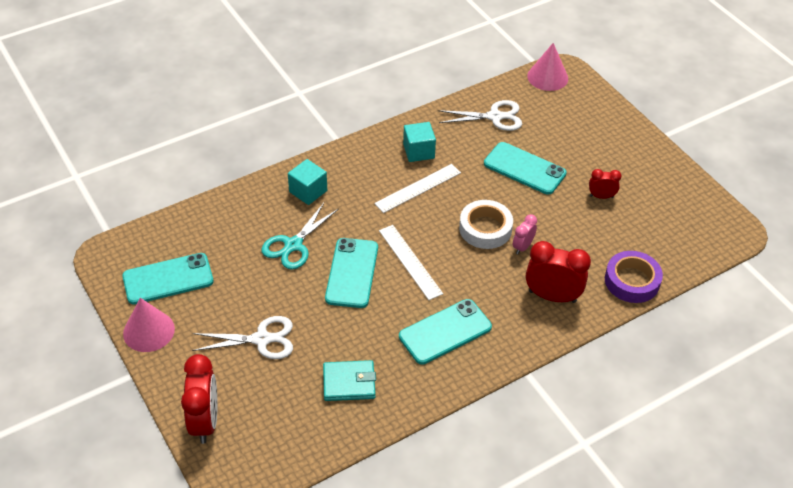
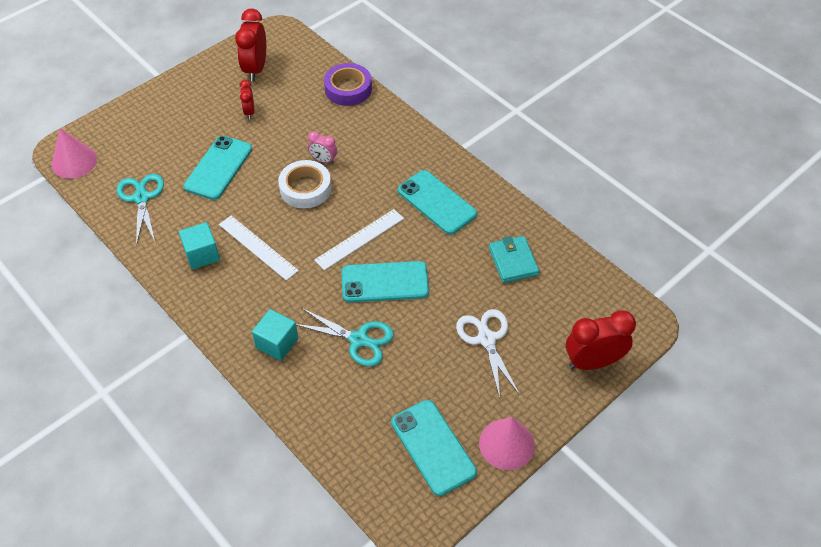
camera: 100 degrees left, 5 degrees up
(494, 117) = (141, 198): white scissors -> turquoise scissors
(552, 296) = (377, 136): red clock -> red clock (255, 69)

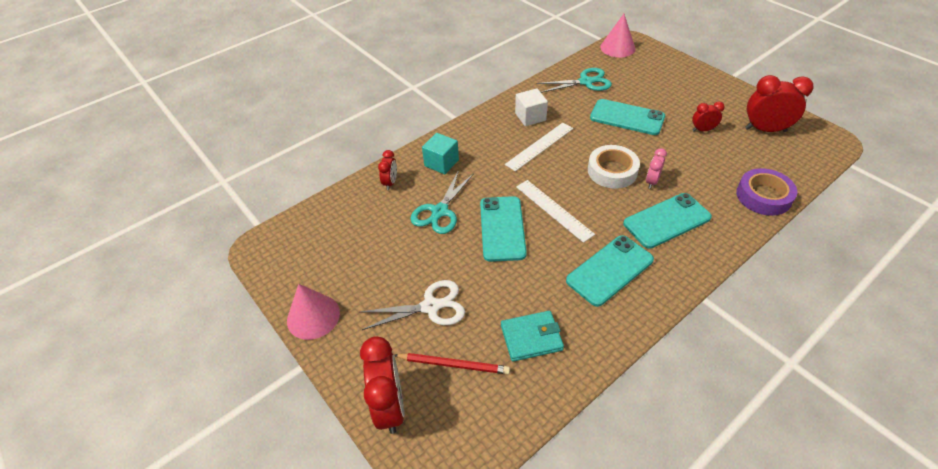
camera: 95 degrees right, 5 degrees down
(202, 254) = (530, 117): turquoise cube -> white cube
(308, 395) = (390, 183): none -> red clock
(433, 447) = (324, 261): turquoise phone -> turquoise phone (667, 220)
(546, 317) = (453, 364): none -> red pencil

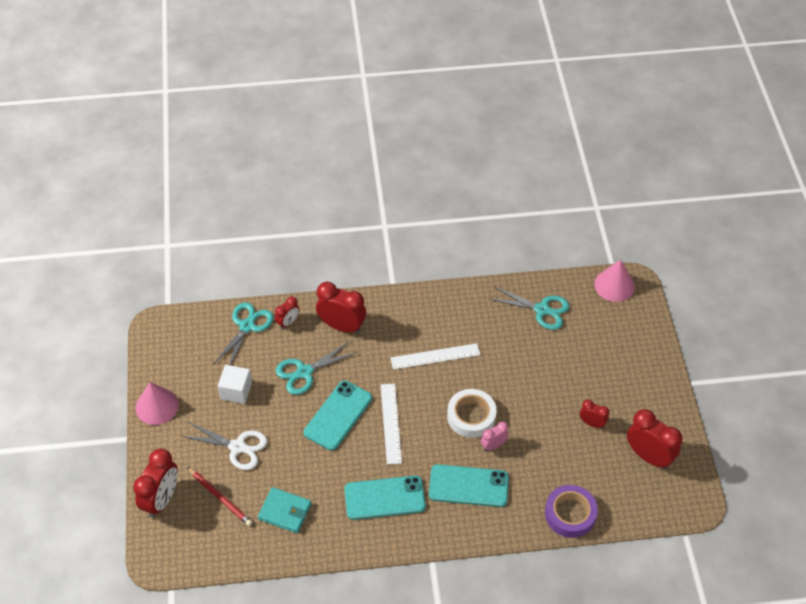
camera: 30 degrees right, 5 degrees up
(354, 204) = (247, 326): none -> turquoise scissors
(441, 163) = (342, 326): turquoise cube -> red clock
(530, 117) = (455, 321): white cube -> white cube (236, 391)
(627, 117) = (539, 371): turquoise phone -> none

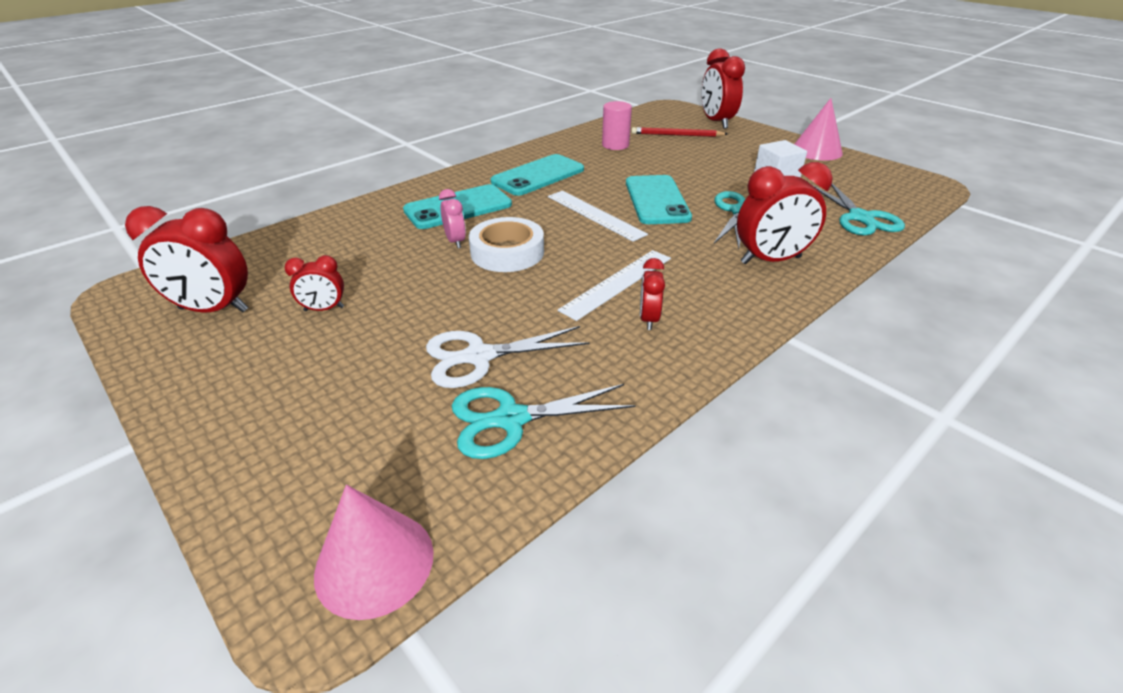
camera: 145 degrees right, 15 degrees down
(237, 447) = (711, 156): white scissors -> white scissors (479, 356)
(285, 511) = (615, 145): turquoise wallet -> pink cylinder
(288, 322) = (830, 238): red clock -> red clock (649, 319)
(493, 445) = (455, 241): pink clock -> pink clock turned 45 degrees counterclockwise
(570, 514) = (318, 228): purple tape -> none

